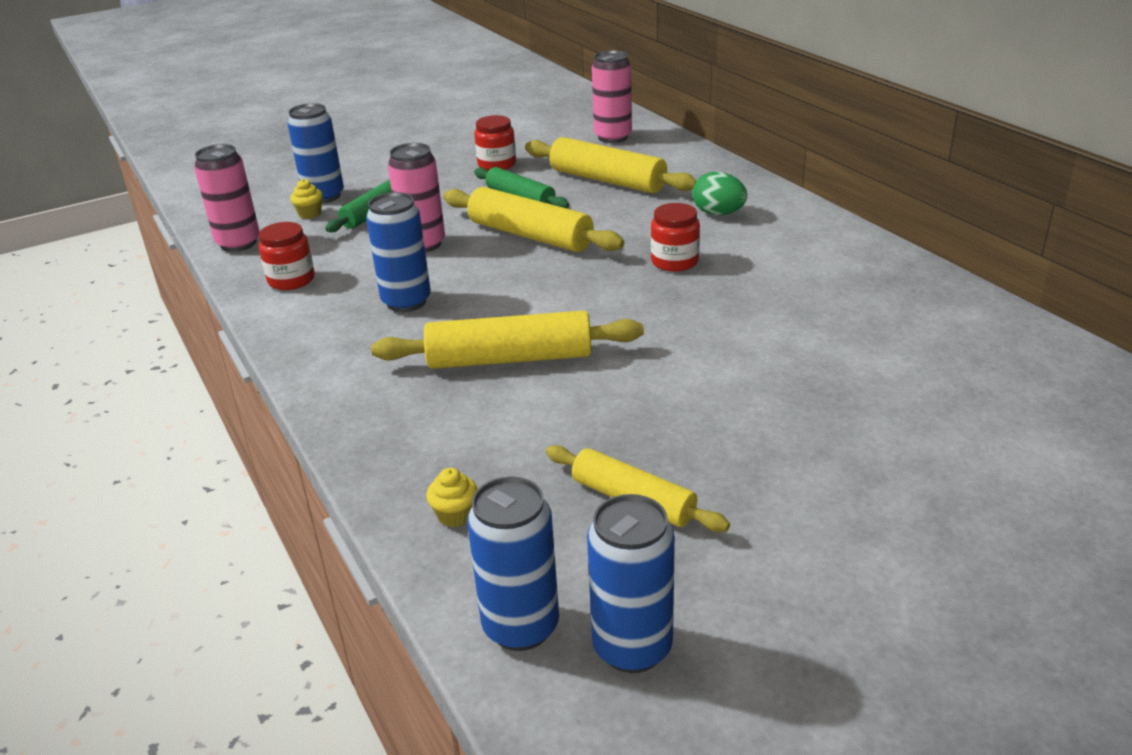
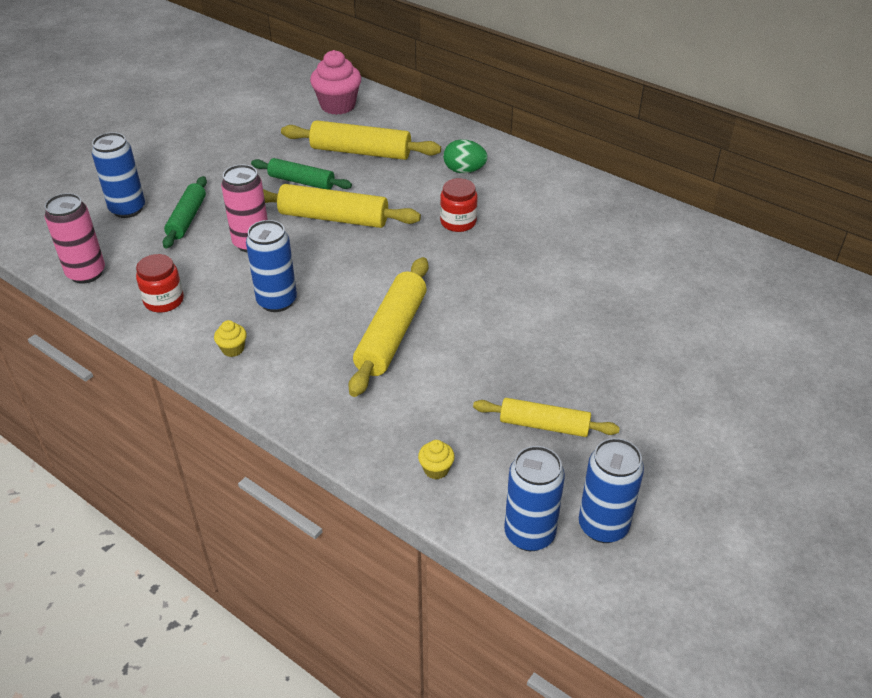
camera: 25 degrees left, 10 degrees up
(310, 214) = (128, 230): yellow cupcake -> yellow cupcake (233, 349)
(497, 164) = (258, 149): red jar -> none
(510, 358) = (391, 334): yellow rolling pin -> yellow rolling pin turned 45 degrees counterclockwise
(613, 137) = (338, 105): pink can -> pink cupcake

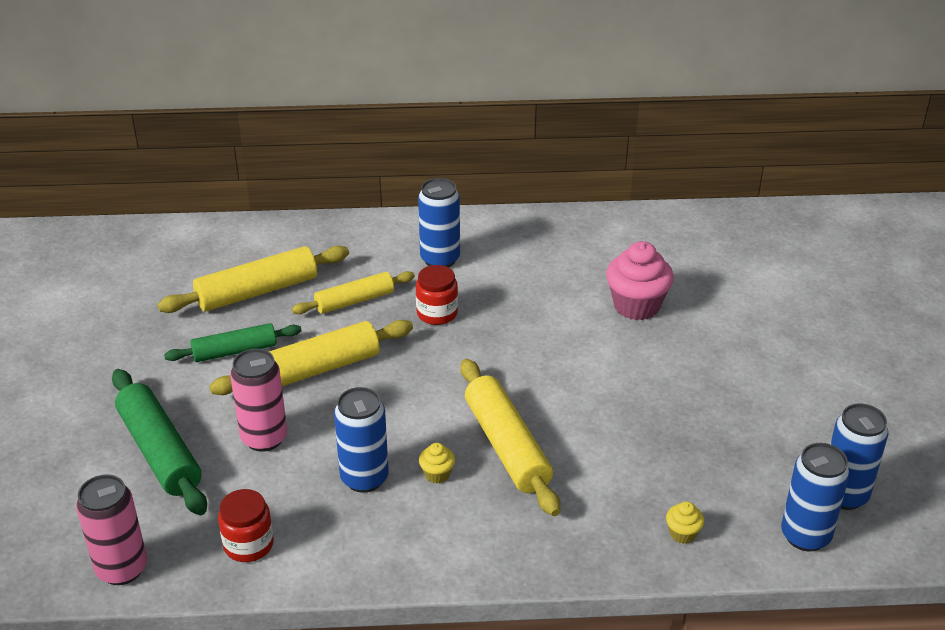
camera: 40 degrees left, 5 degrees down
(127, 209) = (76, 478): blue can -> blue can (440, 259)
(187, 219) = (160, 451): green rolling pin -> green rolling pin, size x1.54
(233, 349) = (381, 546): yellow cupcake -> yellow cupcake (437, 474)
(338, 105) = (170, 255): pink cupcake -> pink cupcake (636, 306)
(464, 170) = (382, 262): green egg -> none
(544, 425) = (716, 446): yellow rolling pin -> yellow rolling pin (354, 301)

